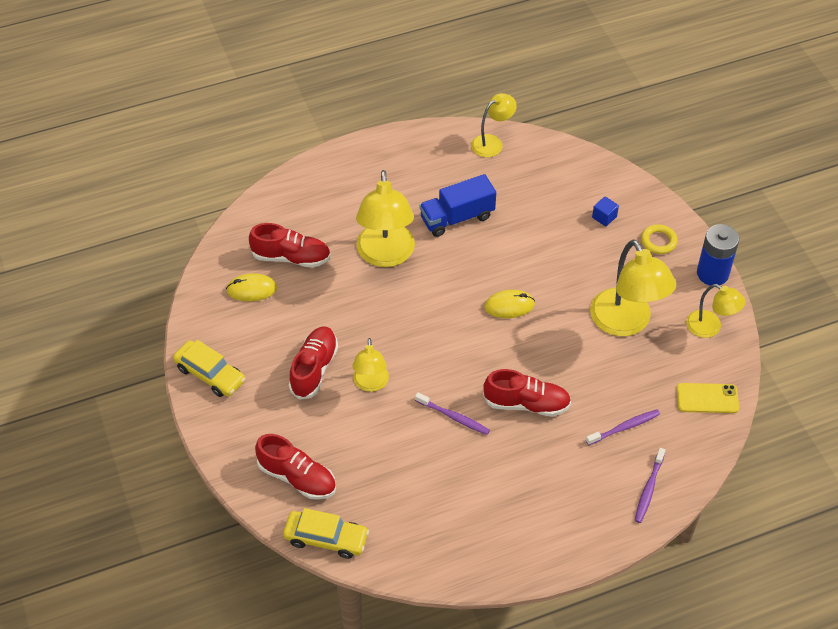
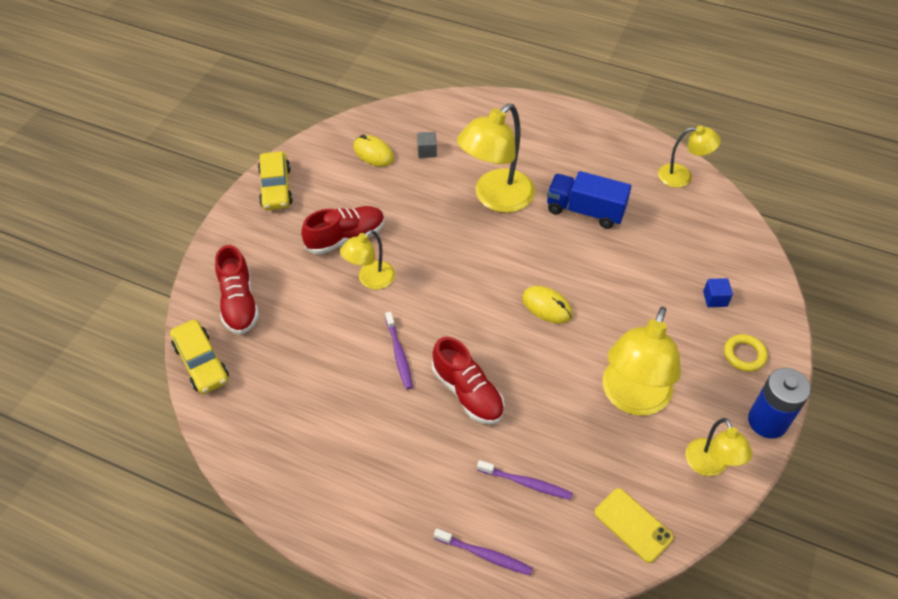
camera: 45 degrees right, 0 degrees up
(291, 257) = (427, 151): red shoe -> grey cube
(649, 489) = (484, 555): purple toothbrush -> purple toothbrush turned 135 degrees counterclockwise

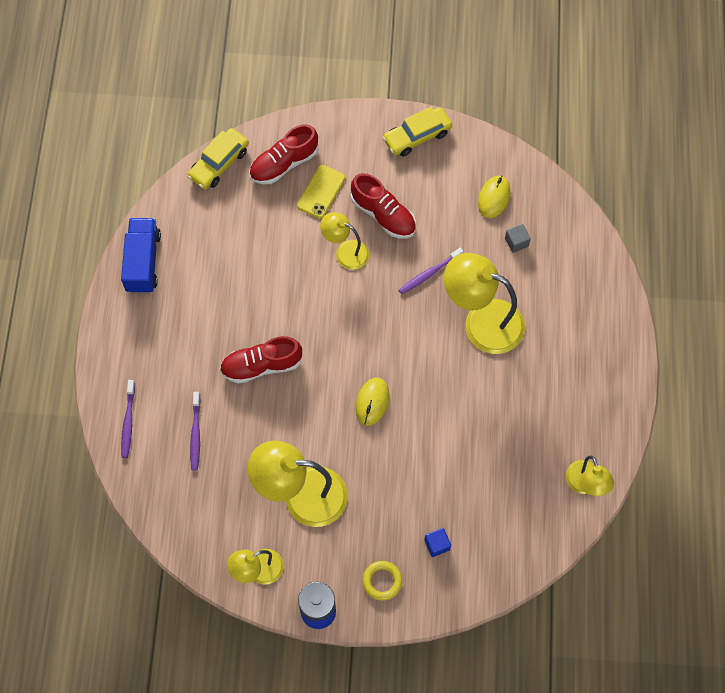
camera: 70 degrees right, 15 degrees up
(399, 354) = (279, 301): purple toothbrush -> purple toothbrush (429, 273)
(467, 392) = (261, 366): red shoe -> red shoe turned 45 degrees clockwise
(585, 211) = (499, 404): blue truck -> blue truck (143, 262)
(633, 525) = (186, 522): yellow phone -> yellow phone (321, 192)

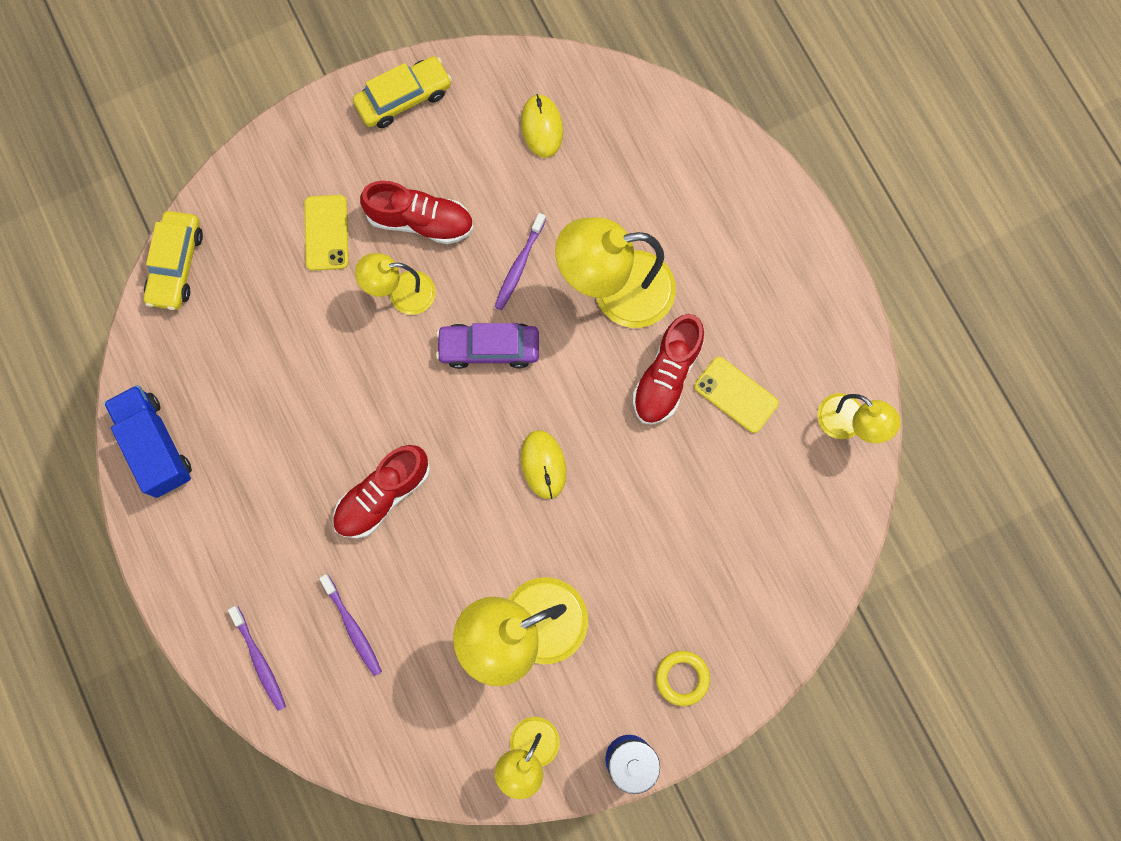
camera: 30 degrees left, 10 degrees up
(284, 164) = (259, 221): red shoe -> red shoe (666, 376)
(380, 313) = (489, 348): none -> purple car
(417, 136) = (404, 98): yellow car -> yellow car turned 150 degrees counterclockwise
(437, 544) = (720, 596): blue cube -> none
(516, 242) = (600, 169): grey cube -> none
(522, 426) = (736, 394): none -> yellow phone

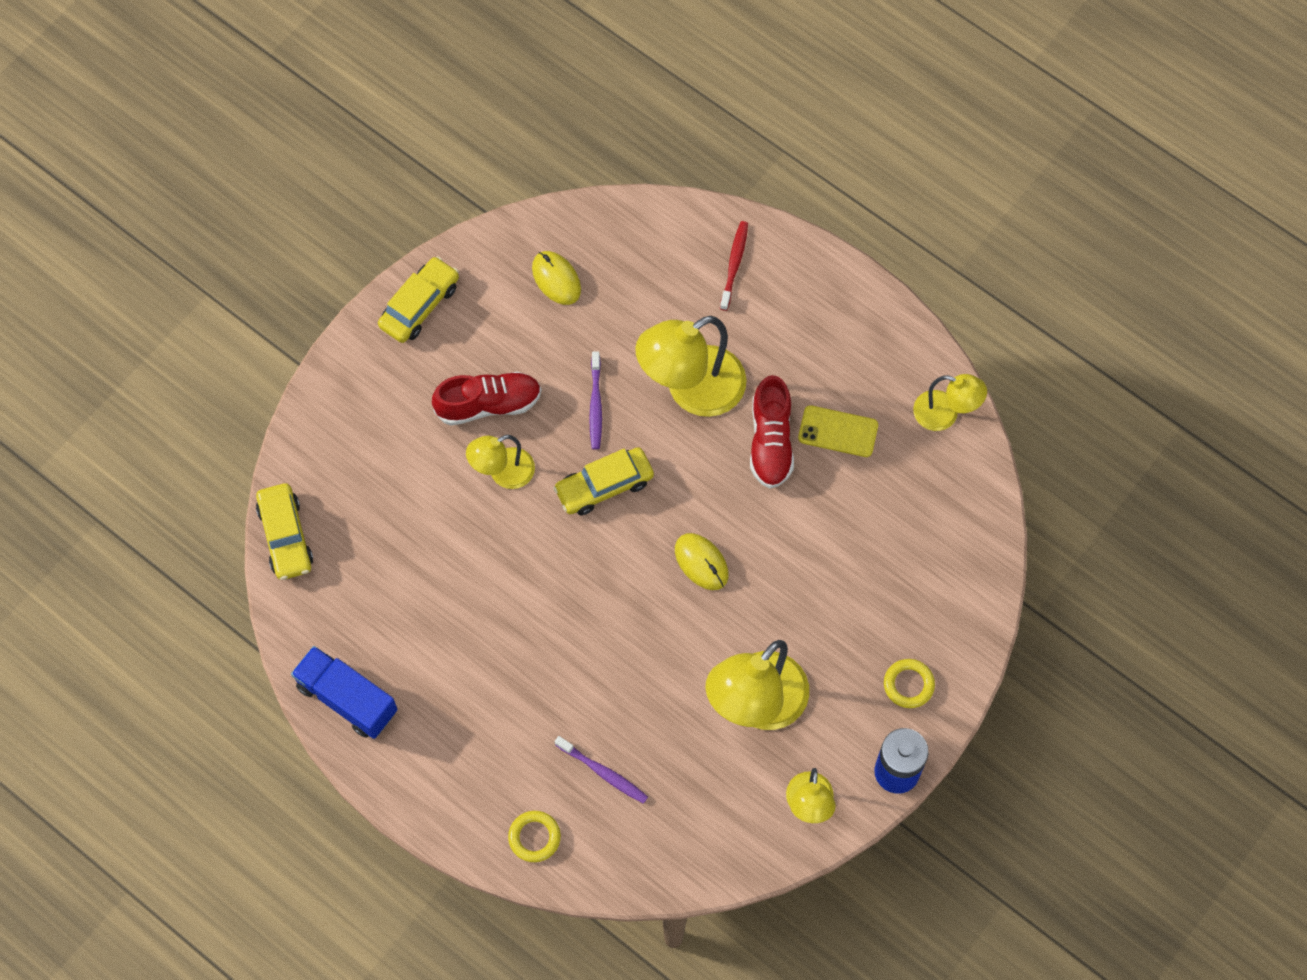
camera: 25 degrees left, 10 degrees down
(259, 660) = (534, 837): purple toothbrush -> yellow ring
(326, 233) = (409, 450): yellow phone -> none
(383, 495) = (573, 650): red shoe -> none
(489, 348) = (604, 486): purple car -> yellow car
(716, 186) = (734, 265): none -> red toothbrush

